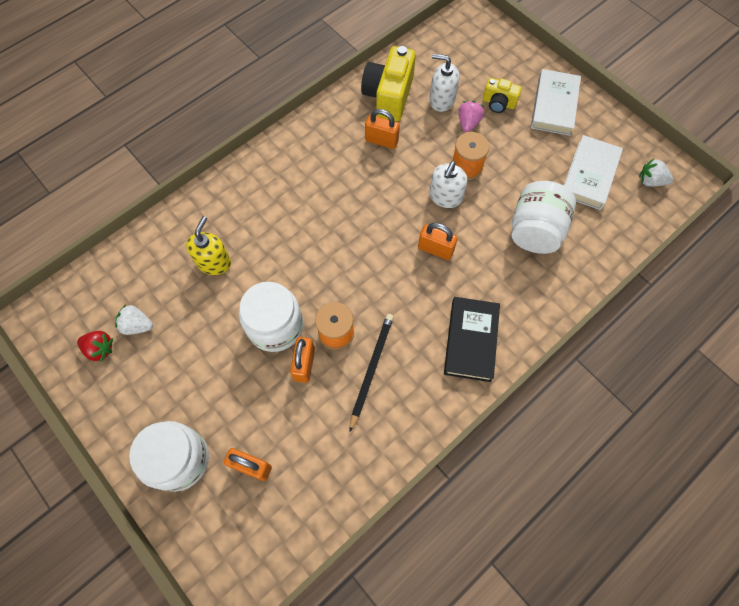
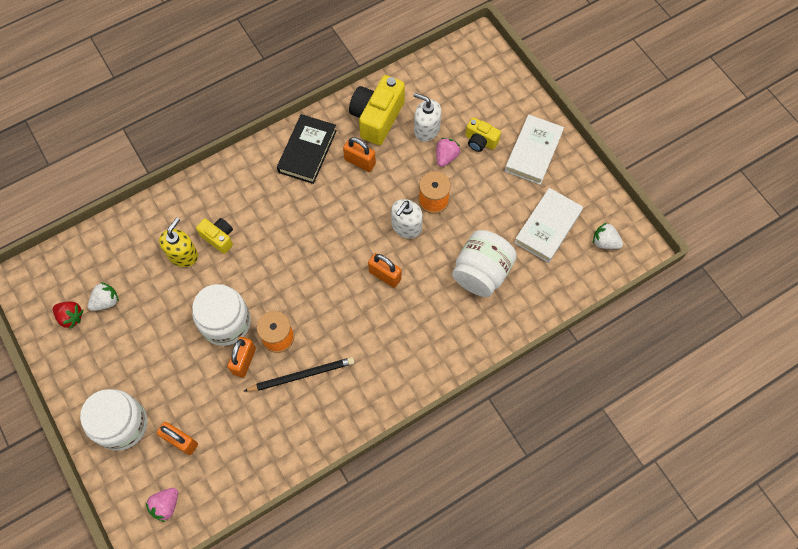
camera: 10 degrees right, 0 degrees up
(137, 325) = (106, 301): white strawberry -> white strawberry turned 120 degrees clockwise
(248, 545) = (166, 505): none -> pink strawberry
(249, 238) = (219, 238): none -> yellow camera
(371, 369) = (302, 375): black pencil -> black pencil turned 45 degrees clockwise
(470, 340) = (396, 365): black book -> black book (307, 151)

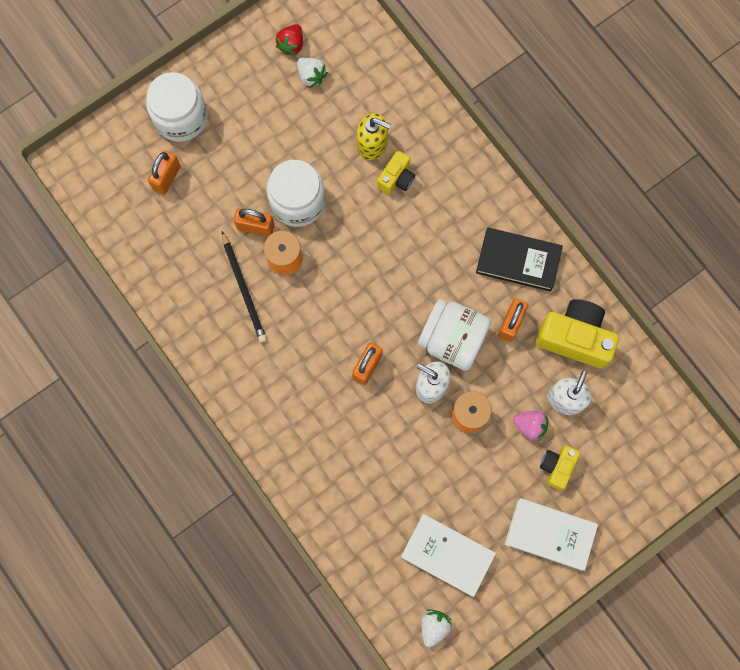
camera: 85 degrees right, 10 degrees up
(166, 505) = (102, 174): pink strawberry -> none
(481, 273) = (380, 477): white jar -> white jar (452, 339)

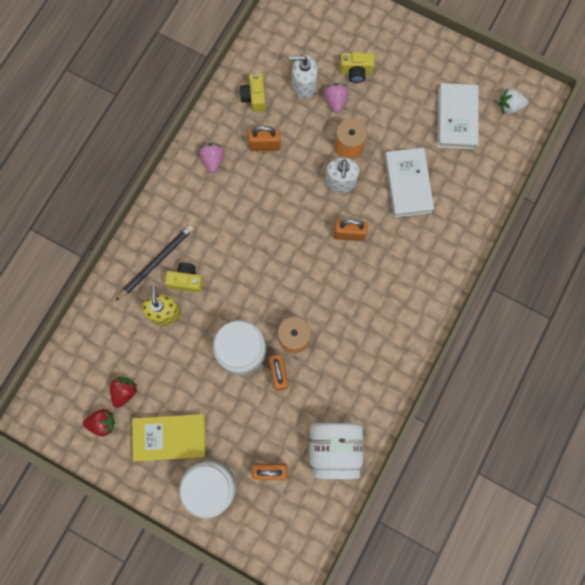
camera: 115 degrees left, 0 degrees up
(244, 289) = (334, 358): black pencil -> black pencil (156, 262)
(246, 99) = (170, 437): none -> yellow book
(311, 76) = (125, 391): white strawberry -> red strawberry
(452, 339) = (297, 182): white jar -> white jar (334, 449)
(518, 261) = (213, 160): black book -> pink strawberry
(550, 534) = (405, 58): white book -> white book (407, 184)
(574, 338) = (254, 97): yellow camera -> yellow camera, size x0.55

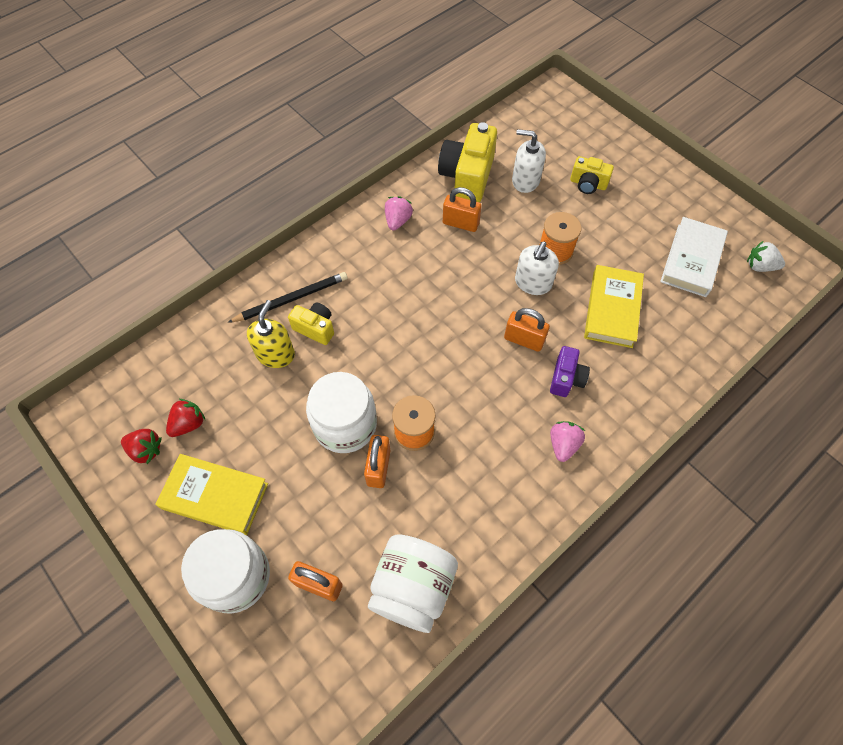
camera: 20 degrees right, 15 degrees down
(254, 97) = (467, 176): yellow camera -> yellow camera, size x1.81
(335, 101) = (555, 205): pink strawberry -> pink strawberry (563, 444)
(390, 255) = (566, 378): none -> purple camera
(407, 184) = (612, 309): white book -> yellow book

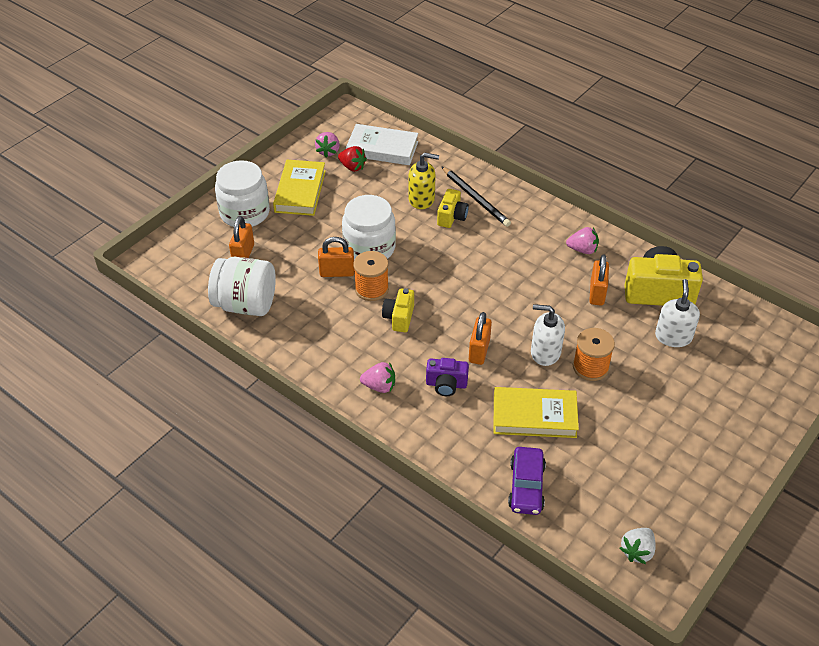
camera: 80 degrees right, 15 degrees down
(146, 450) = (328, 151): red strawberry -> pink strawberry
(588, 184) = (692, 389): yellow camera -> yellow camera (399, 317)
(692, 260) = (622, 485): white book -> white book (382, 149)
(694, 333) = (526, 486): none -> purple car
(760, 266) = (637, 551): white strawberry -> white strawberry turned 150 degrees counterclockwise

